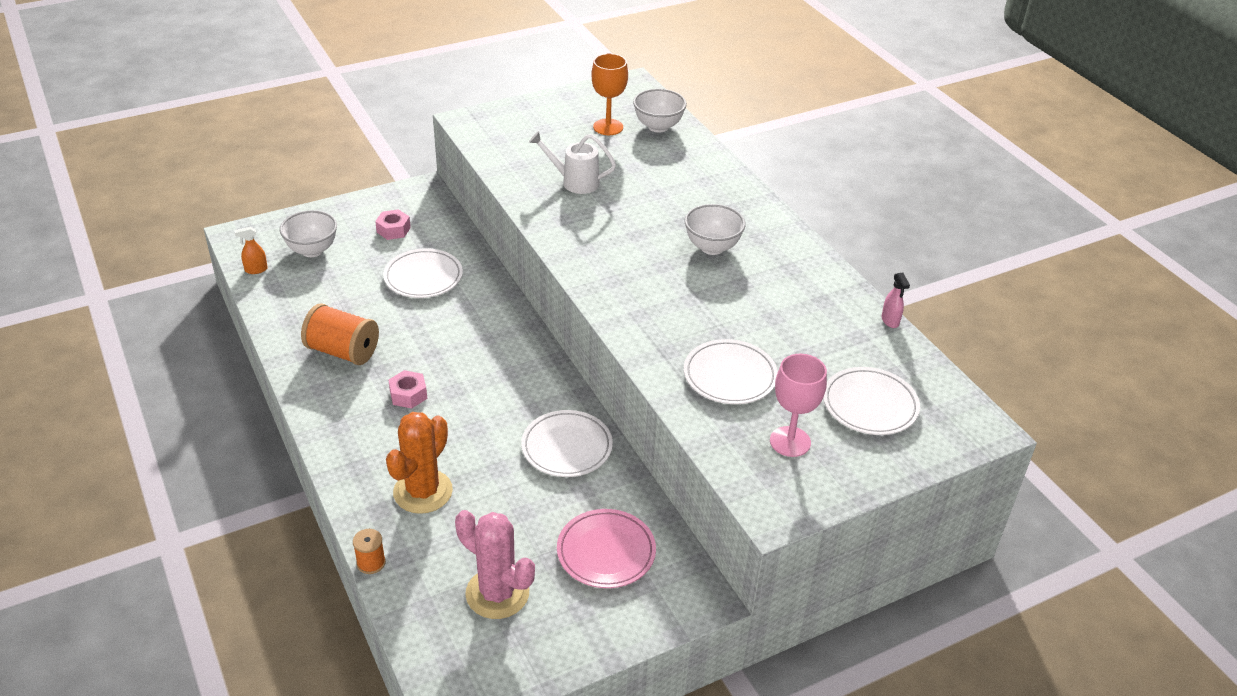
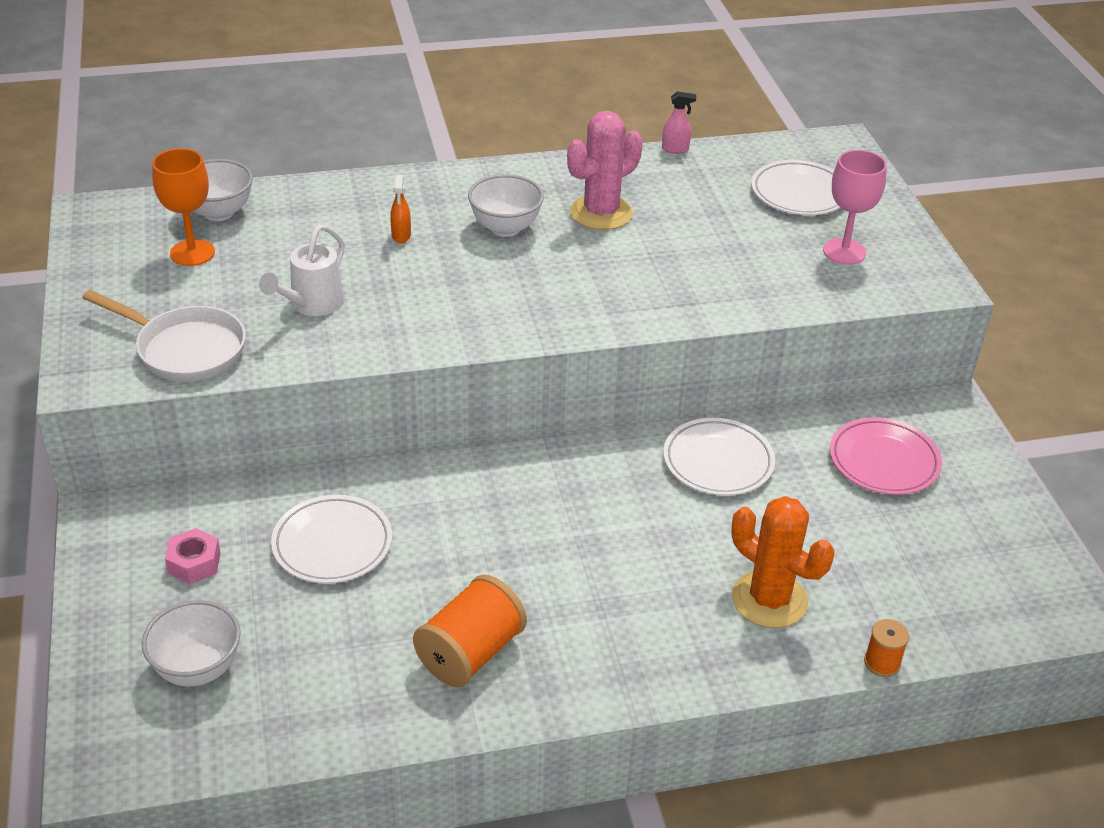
camera: 75 degrees left, 0 degrees up
(256, 270) = (215, 749): orange spray bottle -> orange spray bottle (401, 236)
(408, 395) = (585, 592): pink nut -> none
(497, 593) = (936, 556): pink cactus -> pink cactus (601, 213)
(508, 146) = (185, 349): none -> white pan
(730, 376) = (738, 266): white plate -> none

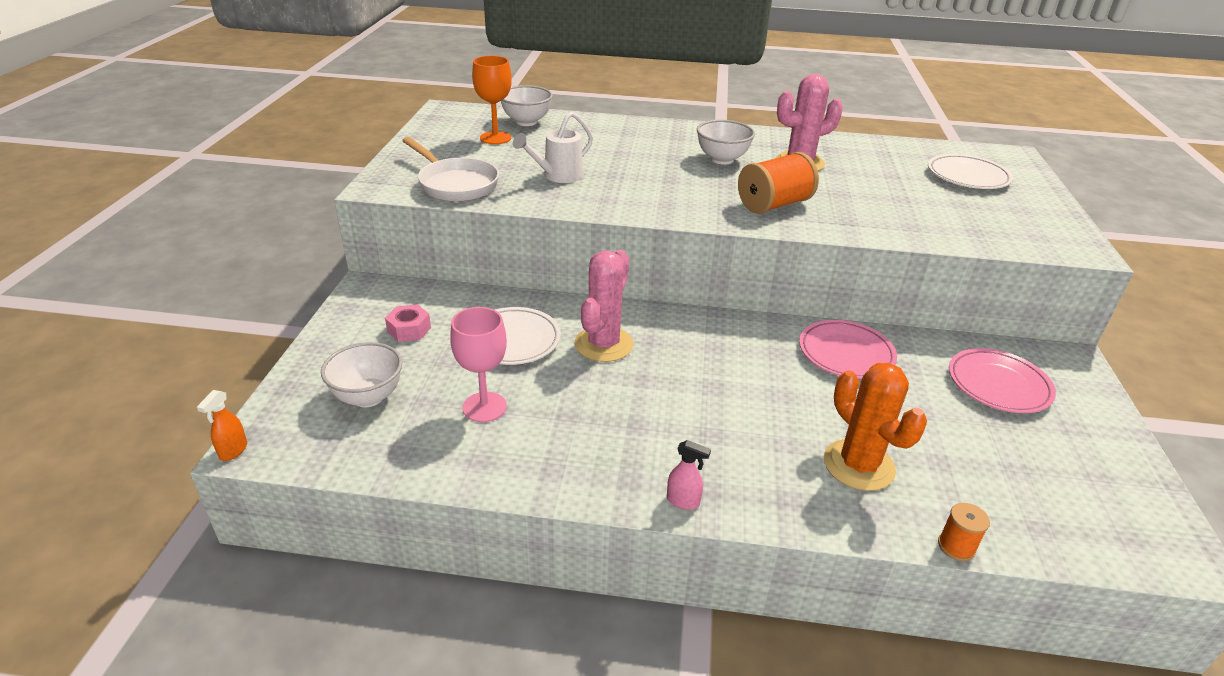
camera: 20 degrees right, 5 degrees down
(401, 236) = (643, 152): orange spray bottle -> orange spray bottle (233, 451)
(443, 521) = (603, 344): none -> pink cactus
(470, 653) = (579, 439): orange spool -> orange spool (774, 204)
(675, 149) = (873, 138): pink spray bottle -> pink spray bottle (683, 501)
(718, 462) = (846, 353): white plate -> pink plate
(844, 251) = (997, 216): pink goblet -> pink goblet (484, 407)

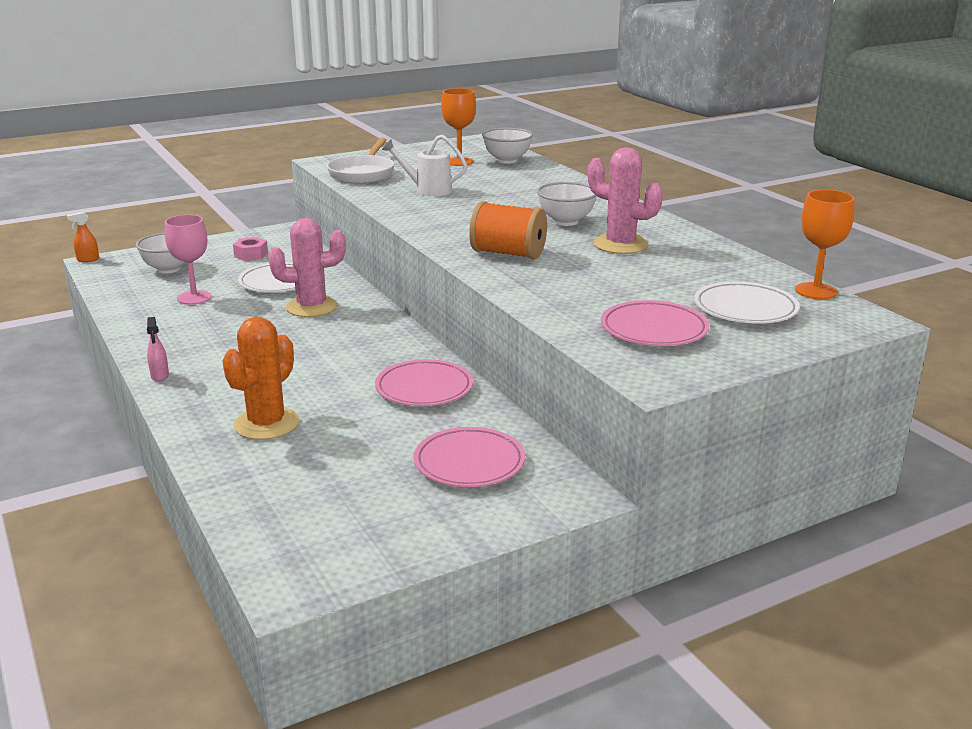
camera: 55 degrees right, 10 degrees down
(951, 147) = (816, 291): none -> orange goblet
(956, 546) = (203, 479): orange spool -> none
(987, 216) = (654, 330): none -> pink plate

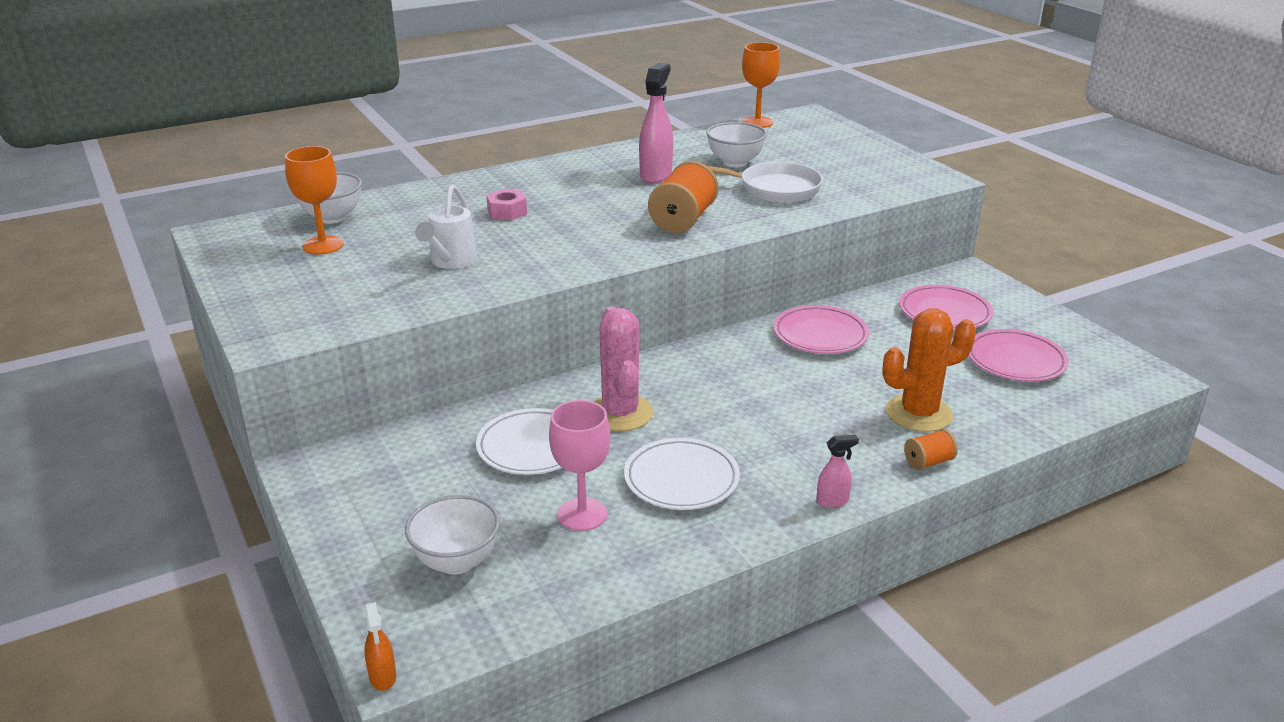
camera: 90 degrees left, 5 degrees up
(189, 420) = (928, 462): none -> orange spool
(251, 255) = (412, 485): pink nut -> pink nut (507, 212)
(266, 424) = (919, 413): orange cactus -> orange cactus turned 45 degrees counterclockwise
(363, 173) = (353, 307): white pan -> white pan (773, 189)
(566, 221) = (585, 194): white bowl -> white bowl (735, 162)
(620, 245) = (656, 175): pink cactus -> pink spray bottle
(654, 330) = (850, 173): pink plate -> pink plate (1015, 361)
(745, 309) = (799, 144): white plate -> white plate (681, 479)

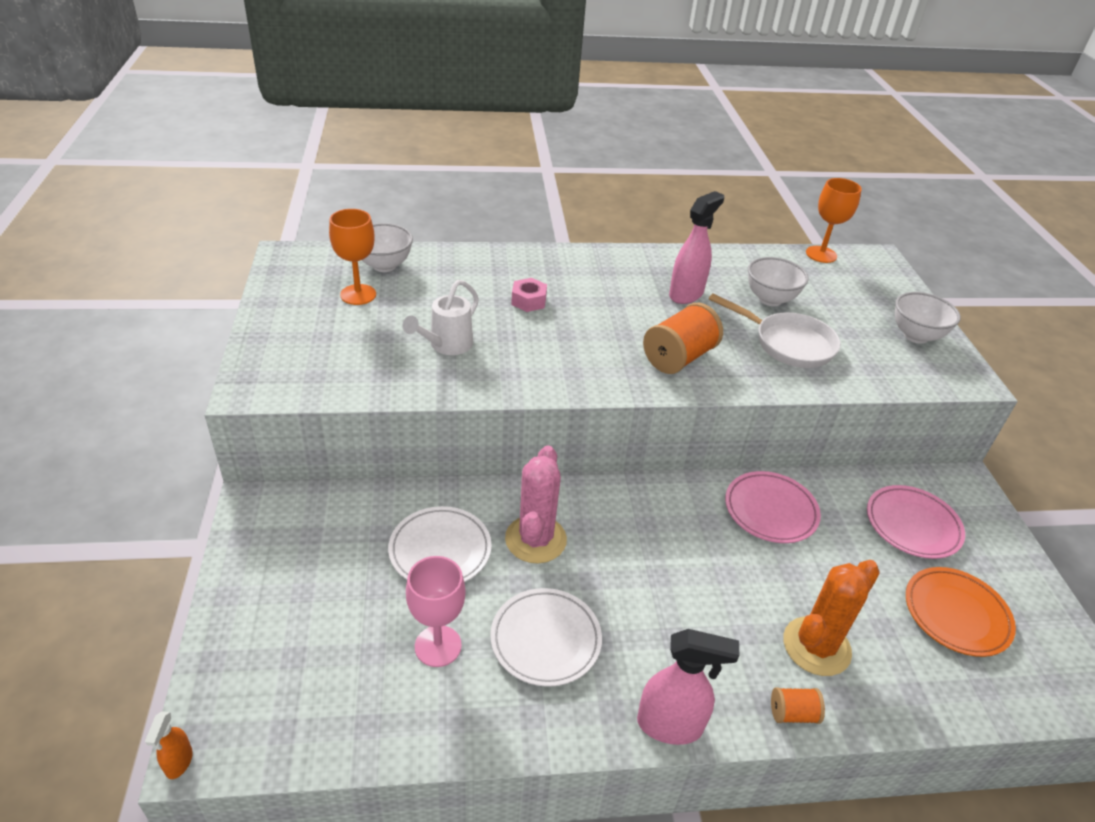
camera: 20 degrees right, 10 degrees up
(456, 562) = (307, 657): white bowl -> white bowl (915, 336)
(832, 501) = (670, 725): pink spray bottle -> pink spray bottle, size x1.95
(919, 413) = (816, 646): orange cactus -> orange cactus turned 45 degrees counterclockwise
(1015, 361) = (956, 614): pink plate -> orange plate

